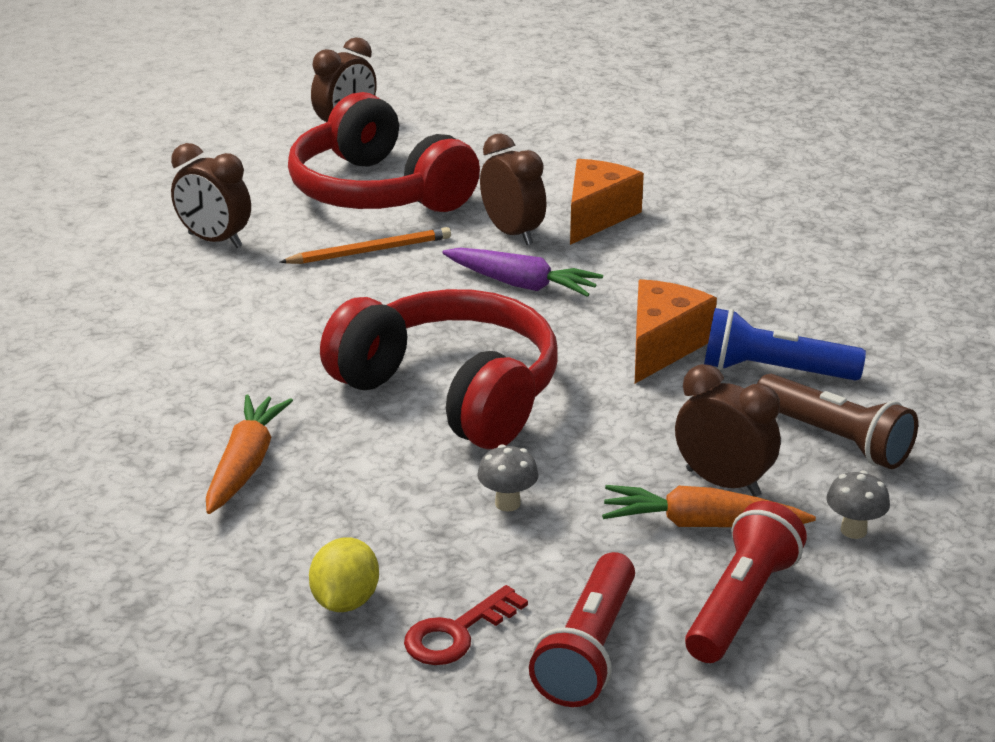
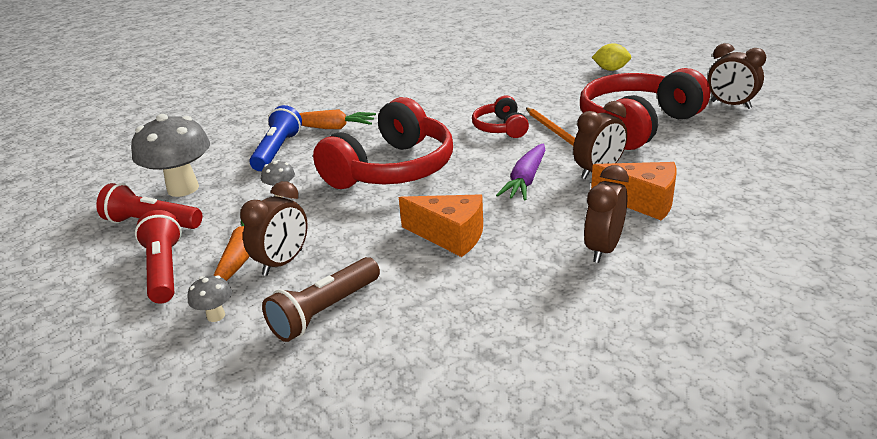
camera: 90 degrees right, 0 degrees up
(215, 241) = (550, 92): brown clock -> brown clock (603, 249)
(337, 292) = (500, 128): none -> red headphones
(345, 601) = (218, 161): yellow lemon -> yellow lemon (611, 69)
(457, 633) = (183, 188): red key -> grey mushroom
(741, 604) = (164, 270): red flashlight -> red flashlight turned 135 degrees counterclockwise
(774, 371) = (419, 284): blue flashlight -> blue flashlight (277, 151)

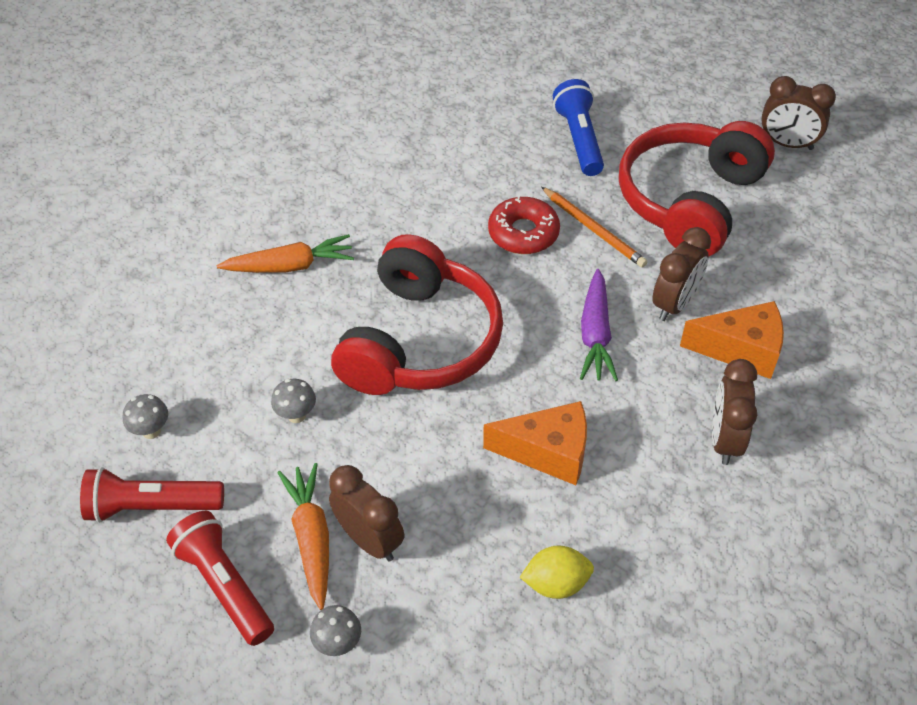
camera: 20 degrees left, 20 degrees up
(183, 188) = (151, 431): grey mushroom -> grey mushroom, size x0.44
(277, 151) = (241, 329): blue flashlight -> blue flashlight (579, 139)
(283, 262) = (370, 540): brown clock -> brown clock turned 60 degrees counterclockwise
(325, 311) = (462, 606): brown flashlight -> none
(500, 128) = (523, 233): red headphones -> red donut
(611, 69) = (618, 81): yellow lemon -> yellow lemon (556, 583)

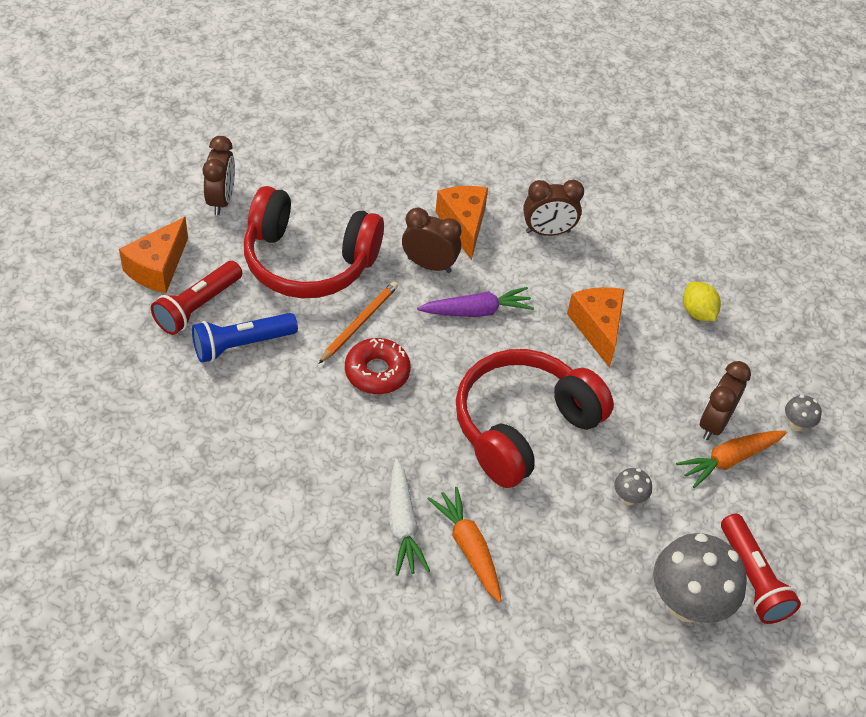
camera: 110 degrees left, 0 degrees up
(151, 431) = (686, 605): grey mushroom -> grey mushroom, size x2.26
(225, 585) = (790, 506): red flashlight -> red flashlight (197, 307)
(335, 223) = (402, 524): none -> white carrot
(420, 341) = (523, 426): red headphones -> red headphones turned 45 degrees counterclockwise
(689, 92) = (158, 268): none -> orange cheese

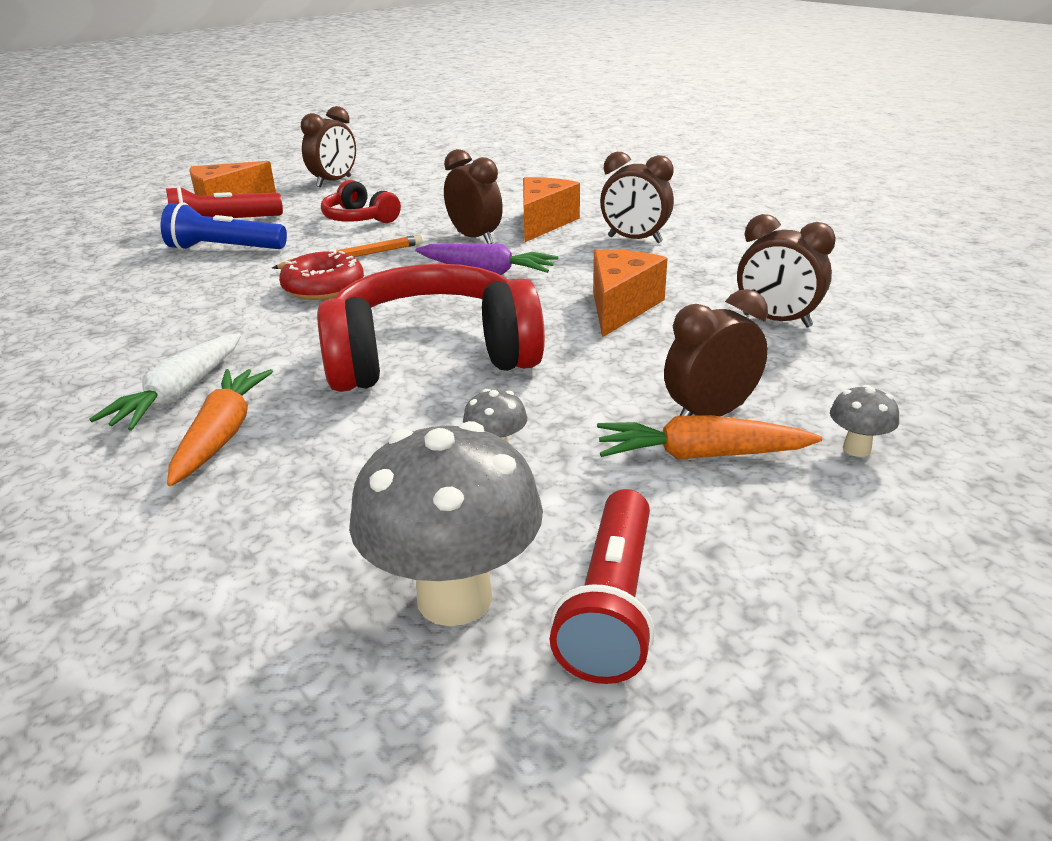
camera: 35 degrees right, 20 degrees down
(308, 261) = (359, 219): red headphones -> red headphones, size x0.50
(697, 312) = (776, 321): yellow lemon -> brown clock

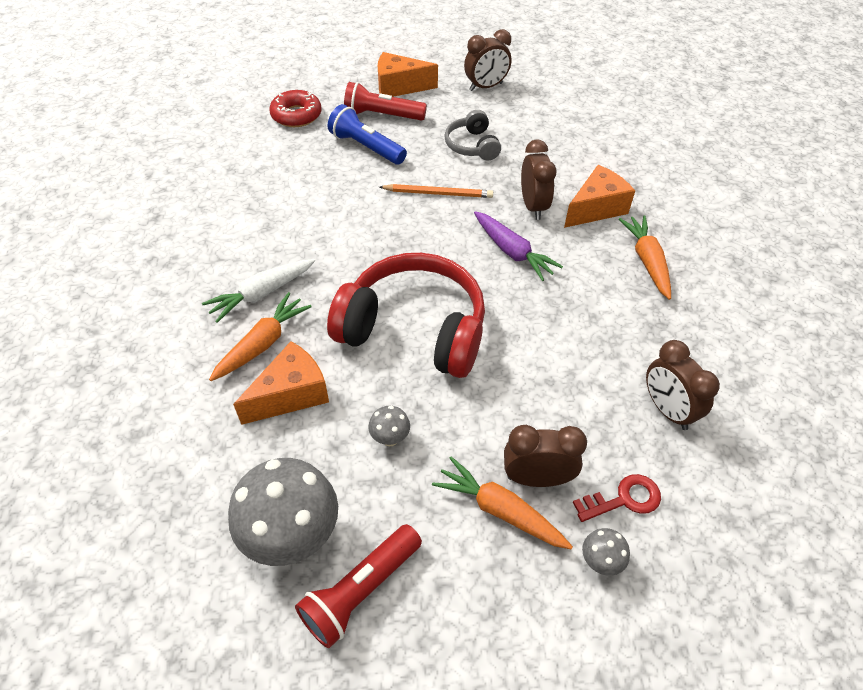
camera: 30 degrees right, 20 degrees up
(323, 287) = (399, 221): red donut -> red donut (296, 115)
(359, 219) = (472, 146): red headphones -> grey headphones
(620, 307) = (570, 338): orange cheese -> orange cheese (291, 394)
(634, 240) = (647, 261): brown clock -> orange carrot
(817, 394) = (623, 499): none -> red key

